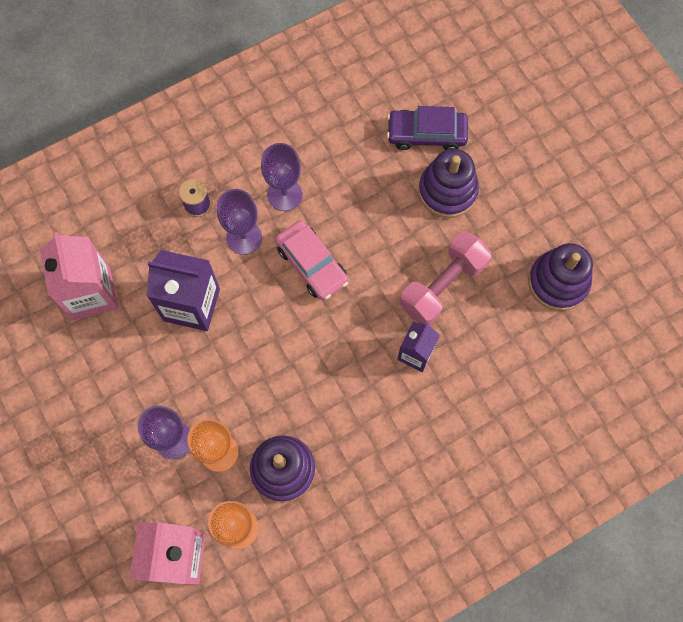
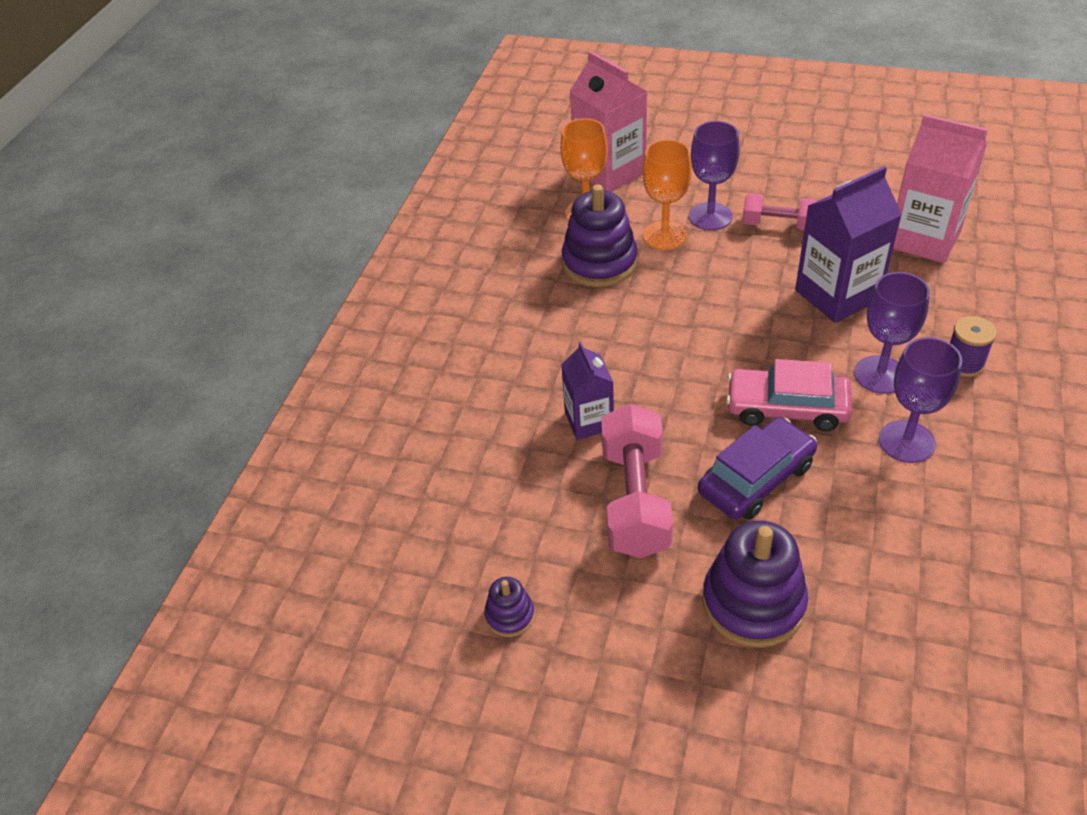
camera: 140 degrees right, 25 degrees down
(147, 389) = (778, 225): none -> pink dumbbell
(426, 134) = (866, 650): purple car -> purple car (756, 479)
(558, 282) = (510, 615): purple stacking toy -> purple stacking toy, size x0.49

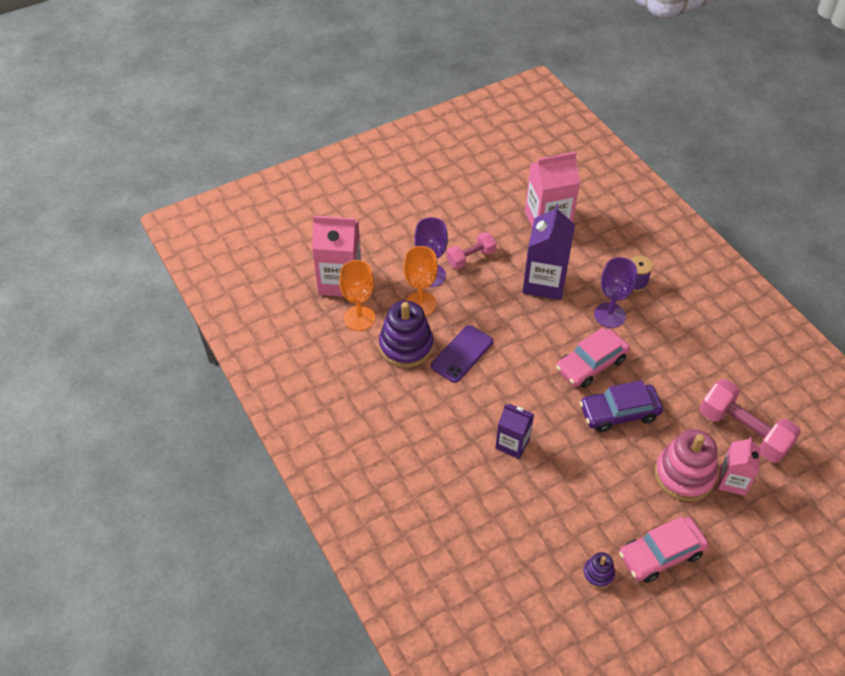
camera: 50 degrees left, 5 degrees up
(608, 659) = (661, 554): none -> pink car
(635, 500) = (582, 468): pink dumbbell -> pink dumbbell (743, 431)
(648, 305) = (462, 354): none -> purple phone
(753, 603) = (684, 475): purple stacking toy -> pink stacking toy
(756, 479) = (619, 413): purple car -> purple car turned 105 degrees counterclockwise
(813, 661) = (732, 481): none -> pink carton
(906, 441) = (656, 343): purple goblet -> none

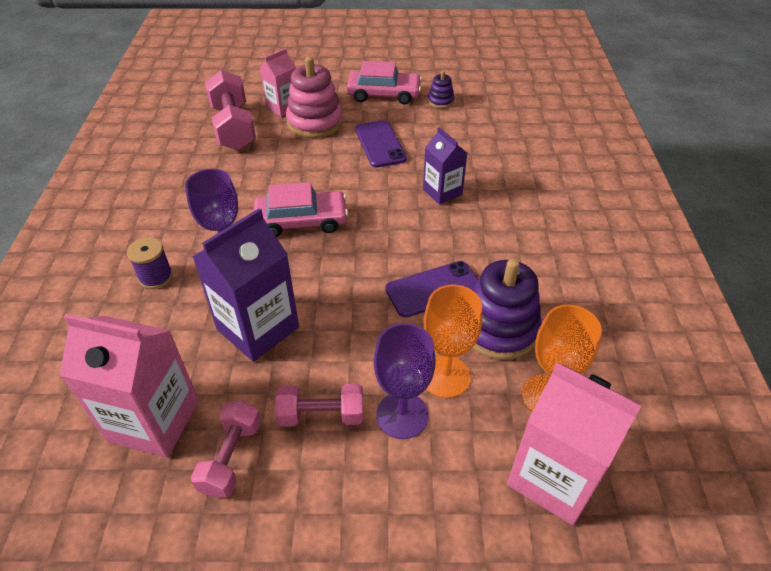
camera: 150 degrees left, 5 degrees down
(496, 224) = (231, 457): none -> pink dumbbell
(604, 475) = (380, 144): none -> purple phone
(619, 413) = (319, 176): purple car -> none

